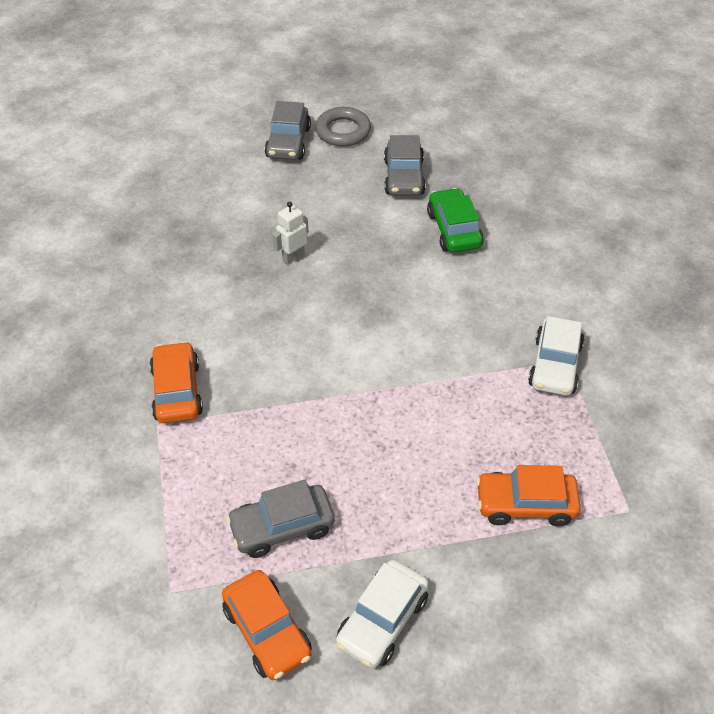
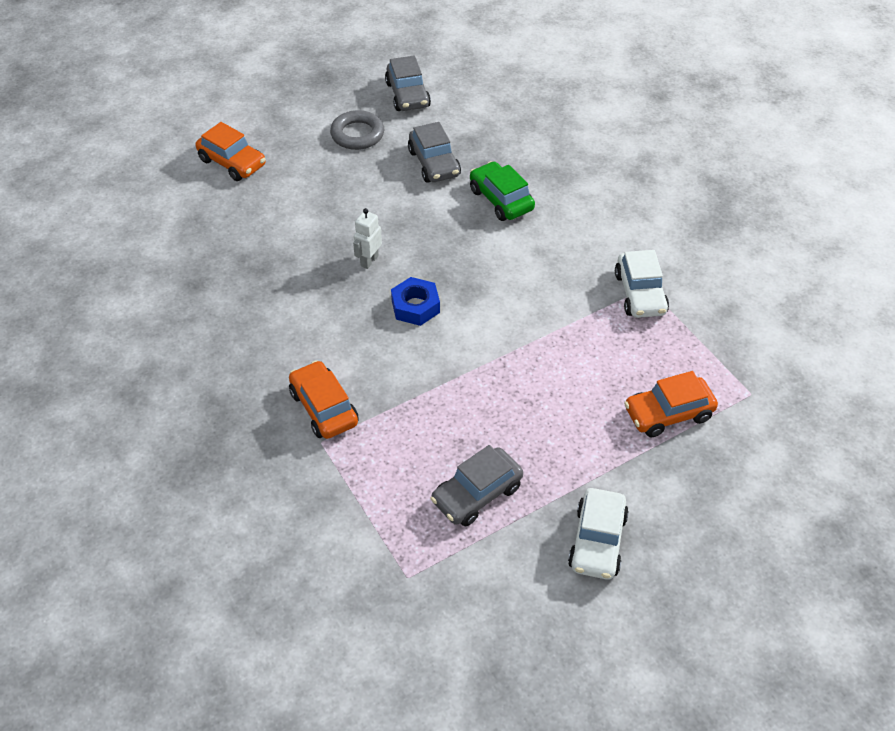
camera: 20 degrees left, 0 degrees up
(267, 631) = (507, 581): orange car -> orange car (232, 162)
(288, 142) = (311, 157): grey car -> grey car (407, 95)
(315, 314) = (415, 306): none -> blue nut

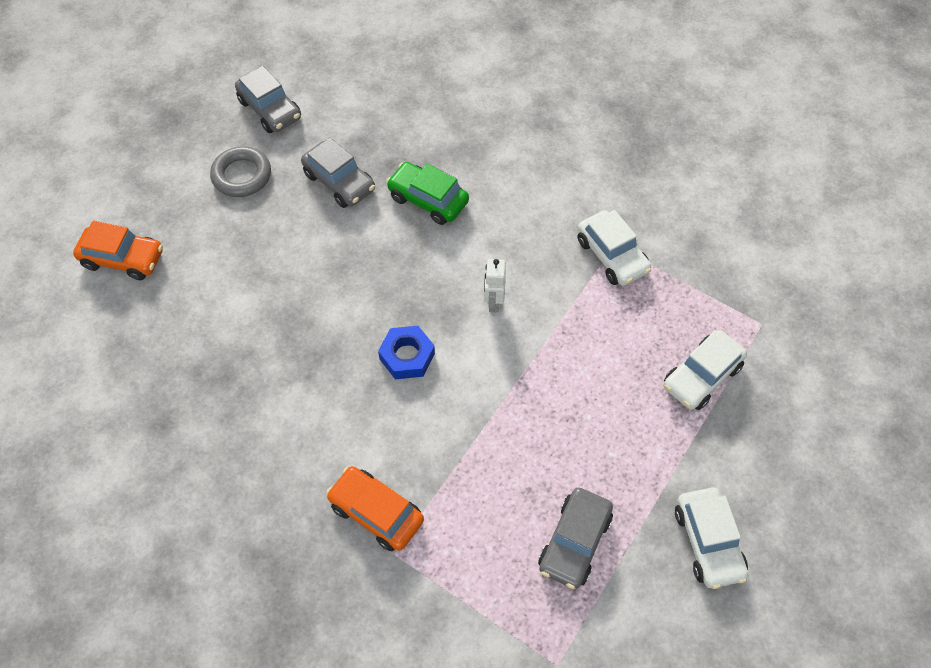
camera: 25 degrees left, 10 degrees up
(369, 261) = (332, 322): white robot -> white robot (493, 302)
(668, 413) = (701, 376): orange car -> white car

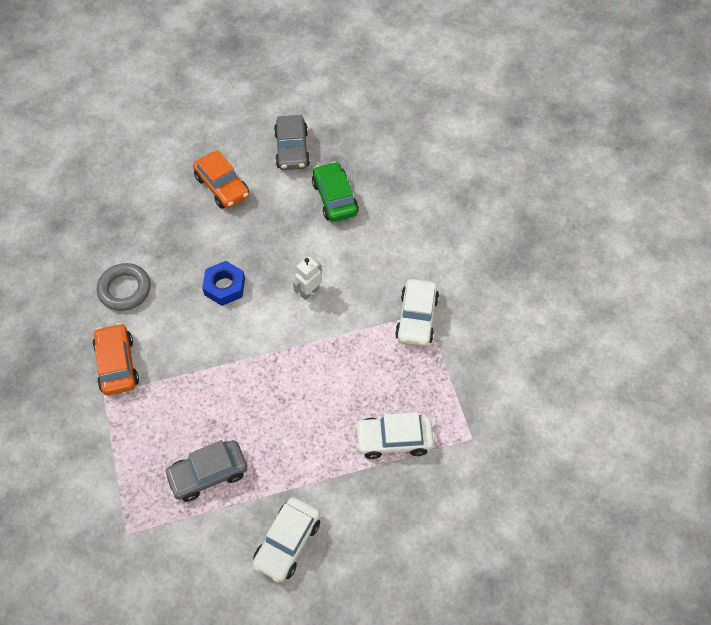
camera: 40 degrees right, 0 degrees up
(123, 259) = (127, 113): orange car -> orange car (222, 186)
(242, 175) = (239, 107): grey ring -> grey ring (125, 289)
(270, 109) = (295, 75): grey car -> none

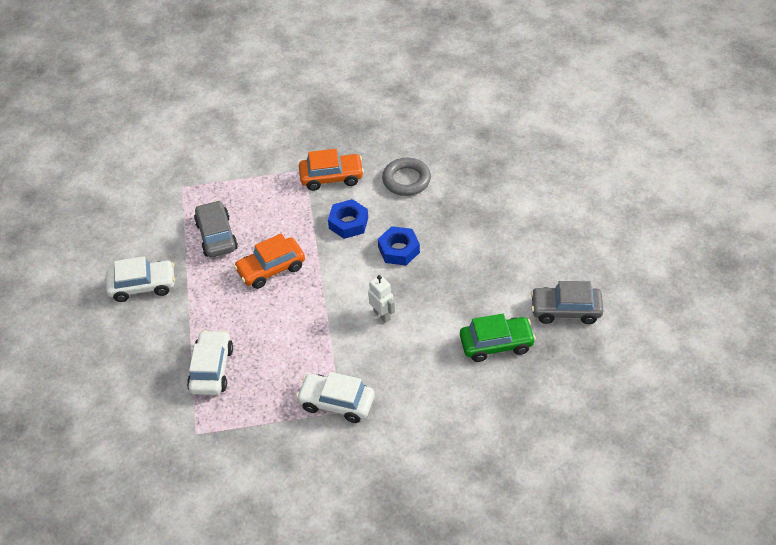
camera: 100 degrees right, 10 degrees down
(187, 338) = (348, 223): none -> blue nut
(222, 186) = (519, 250): orange car -> orange car (271, 269)
(287, 542) = (142, 286): white car -> white car turned 135 degrees clockwise

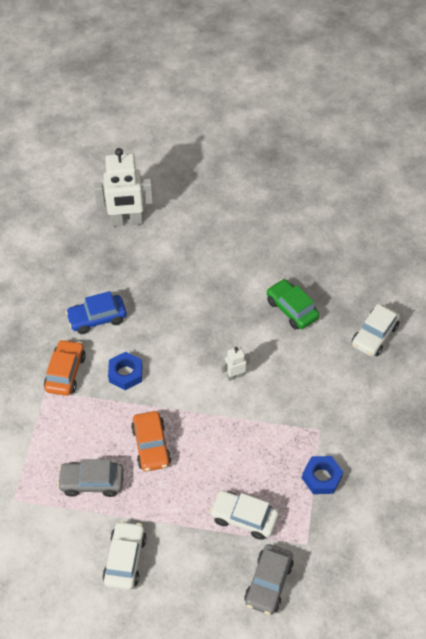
camera: 75 degrees left, 5 degrees up
(336, 402) = (310, 431): white car -> white car (374, 335)
(399, 250) = (172, 345): blue nut -> blue nut (321, 477)
(406, 180) = (97, 318): grey ring -> blue car
(496, 344) = (291, 309): green car -> green car turned 45 degrees counterclockwise
(545, 163) = (127, 221): none -> white robot
(565, 310) = (276, 257): grey car -> grey car (268, 583)

